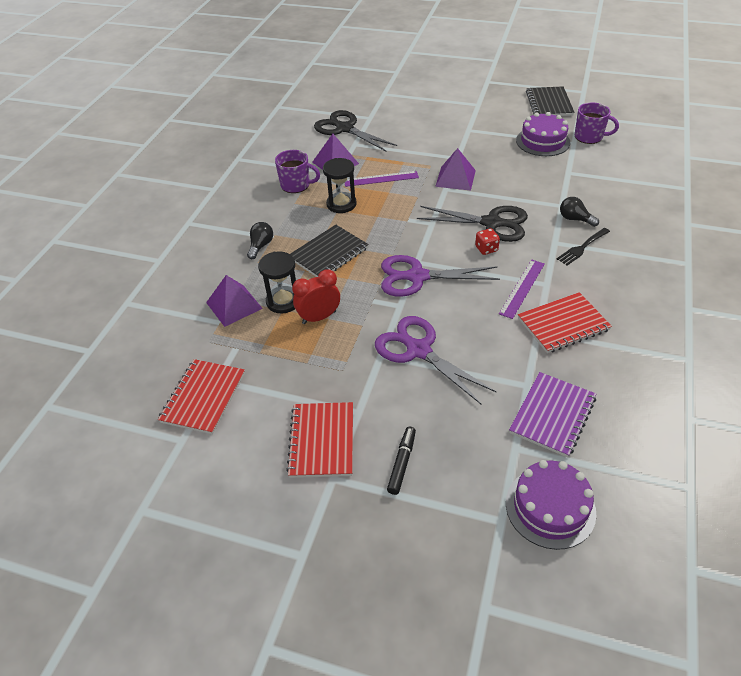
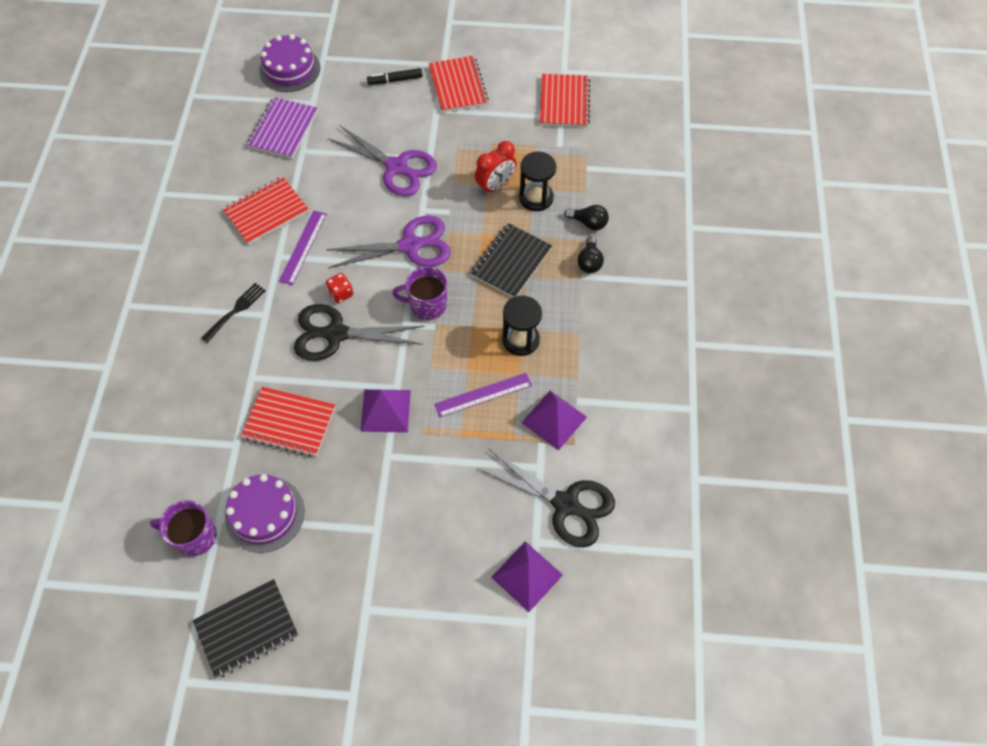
camera: 165 degrees right, 15 degrees up
(234, 305) = (582, 186): purple pyramid -> purple pyramid (527, 575)
(296, 185) = (590, 366): purple mug -> purple mug (427, 304)
(402, 463) = (395, 80): black marker -> black marker turned 75 degrees clockwise
(528, 179) = (289, 423): none -> red notebook
(549, 103) = (246, 629): black notebook -> black notebook turned 75 degrees clockwise
(575, 219) = (238, 355): black light bulb -> black light bulb (588, 223)

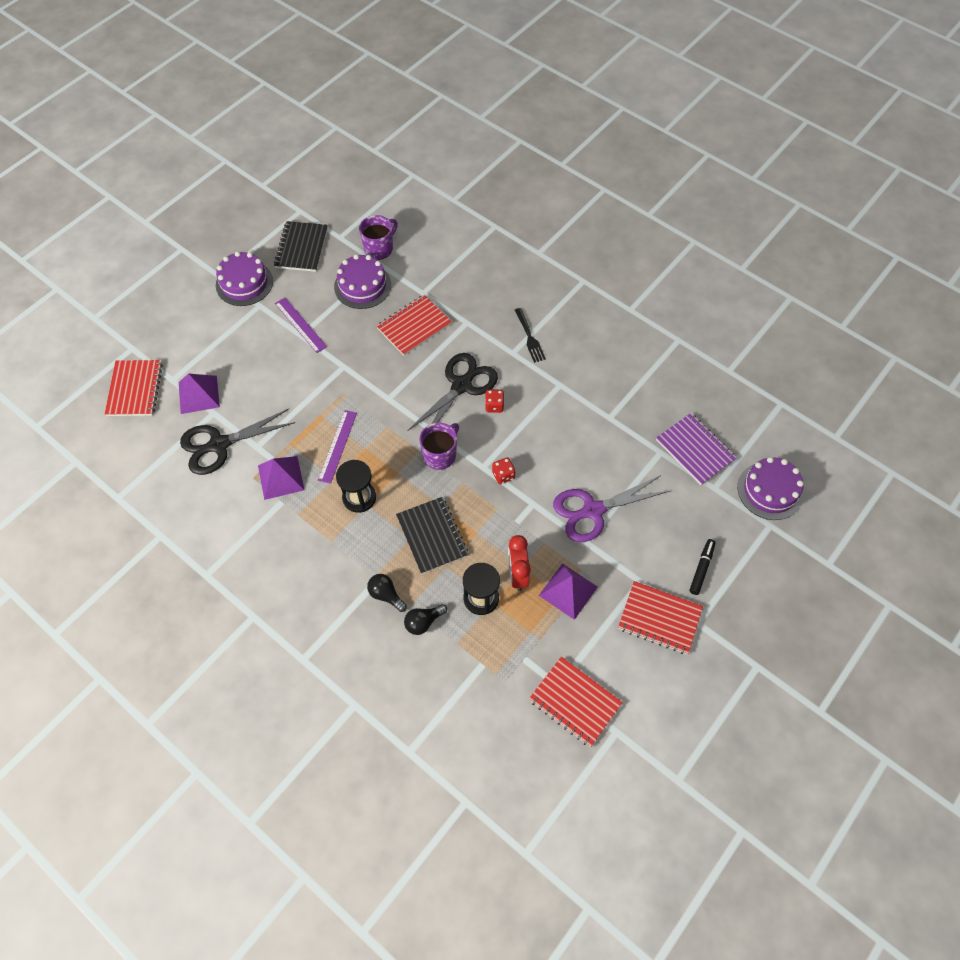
camera: 125 degrees right, 0 degrees up
(266, 212) = (610, 397): red notebook -> red notebook (135, 389)
(303, 247) = (557, 404): purple ruler -> purple ruler (300, 325)
(344, 655) = (244, 283): none -> purple cake
(385, 410) = (377, 382): purple pyramid -> purple pyramid (568, 591)
(411, 245) = (503, 475): purple scissors -> red dice

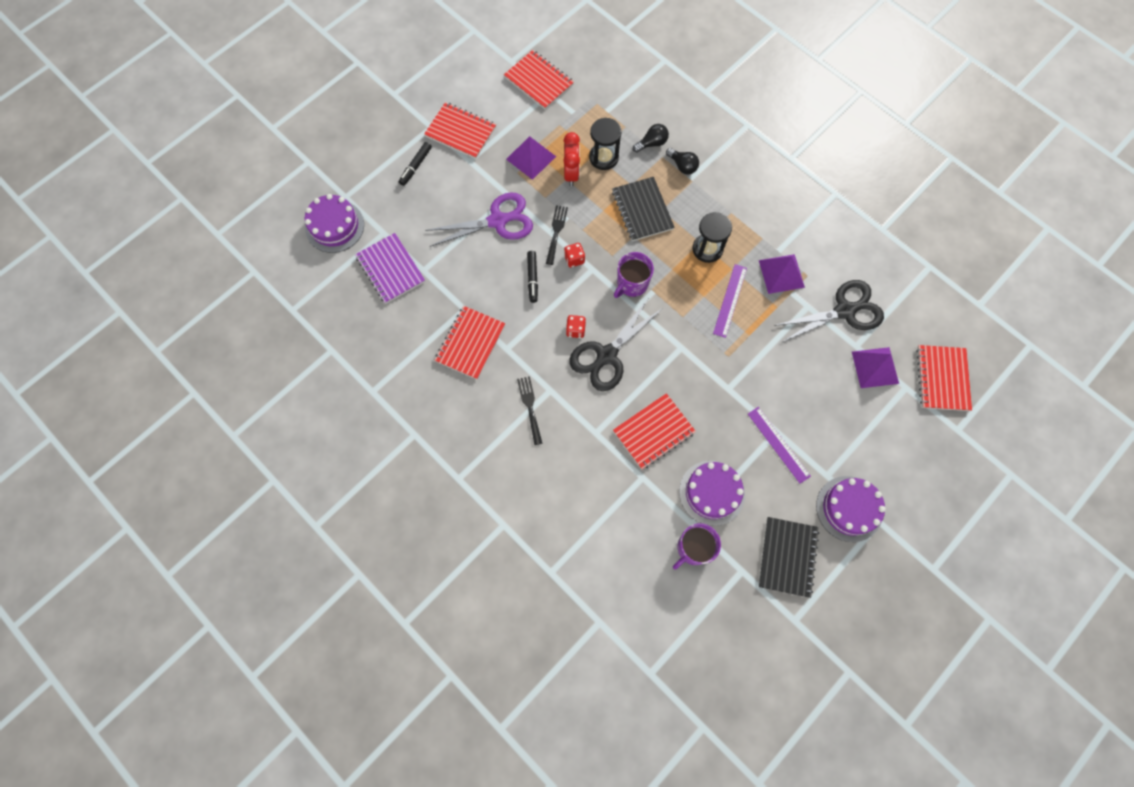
camera: 175 degrees left, 10 degrees up
(526, 503) = (556, 232): none -> black fork
(544, 452) = (532, 278): none -> black marker
(596, 386) = (470, 343): none -> red notebook

